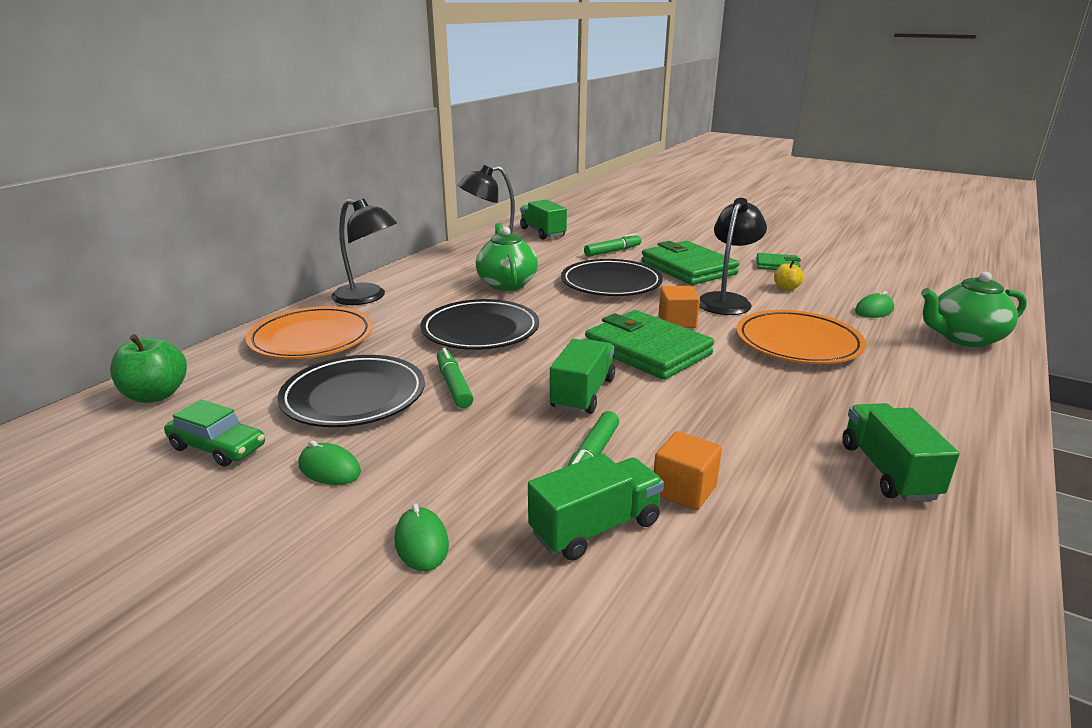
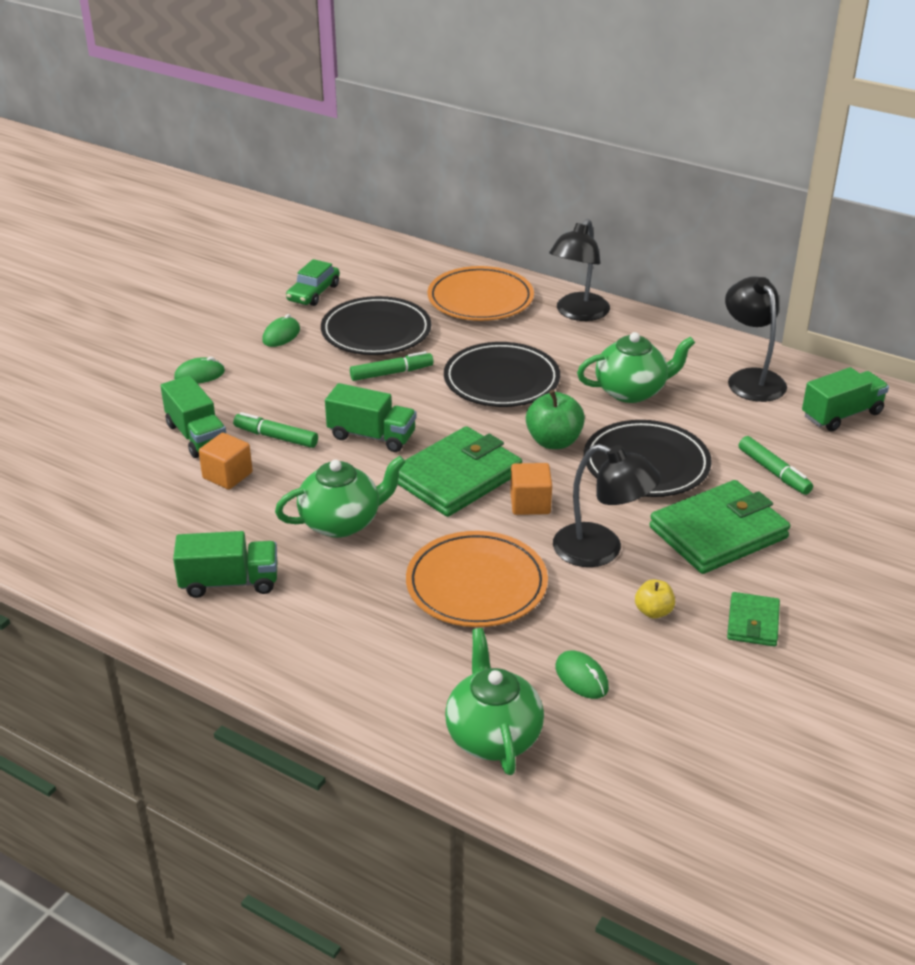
camera: 90 degrees right, 10 degrees up
(156, 395) = (385, 257): green apple -> green apple (554, 441)
(744, 406) = (342, 522): none -> green teapot

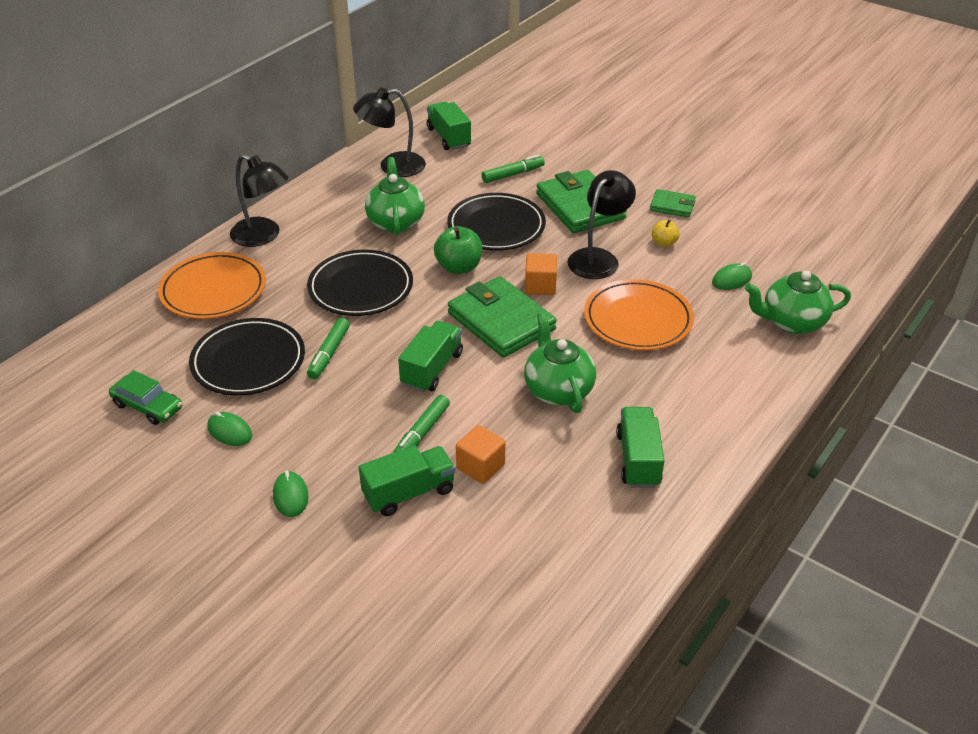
camera: 85 degrees left, 5 degrees up
(391, 373) = (329, 353): green marker -> green marker turned 150 degrees counterclockwise

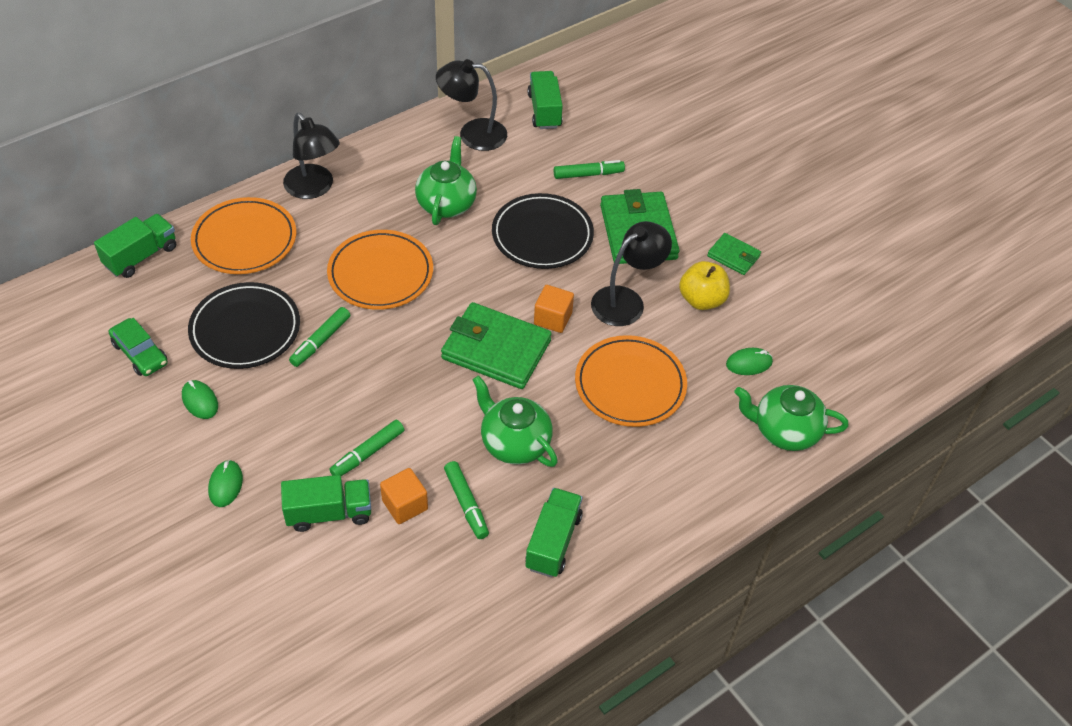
camera: 15 degrees right, 10 degrees up
(361, 287) = (380, 273): black plate -> orange plate
(432, 369) = (407, 385): green truck -> green truck (141, 256)
(459, 267) = (484, 274): green apple -> none
(501, 321) = (496, 349): green wallet -> green wallet turned 45 degrees counterclockwise
(539, 450) = (466, 503): none -> green marker
(558, 390) = (514, 443): green teapot -> green teapot turned 45 degrees counterclockwise
(664, 243) = (701, 300): yellow apple -> yellow apple, size x1.71

